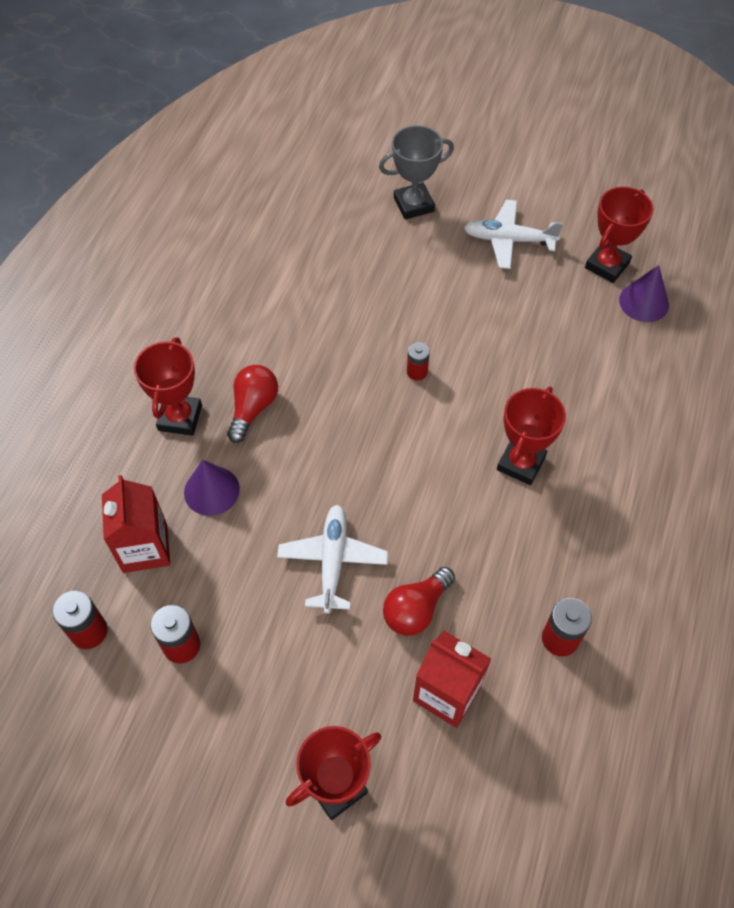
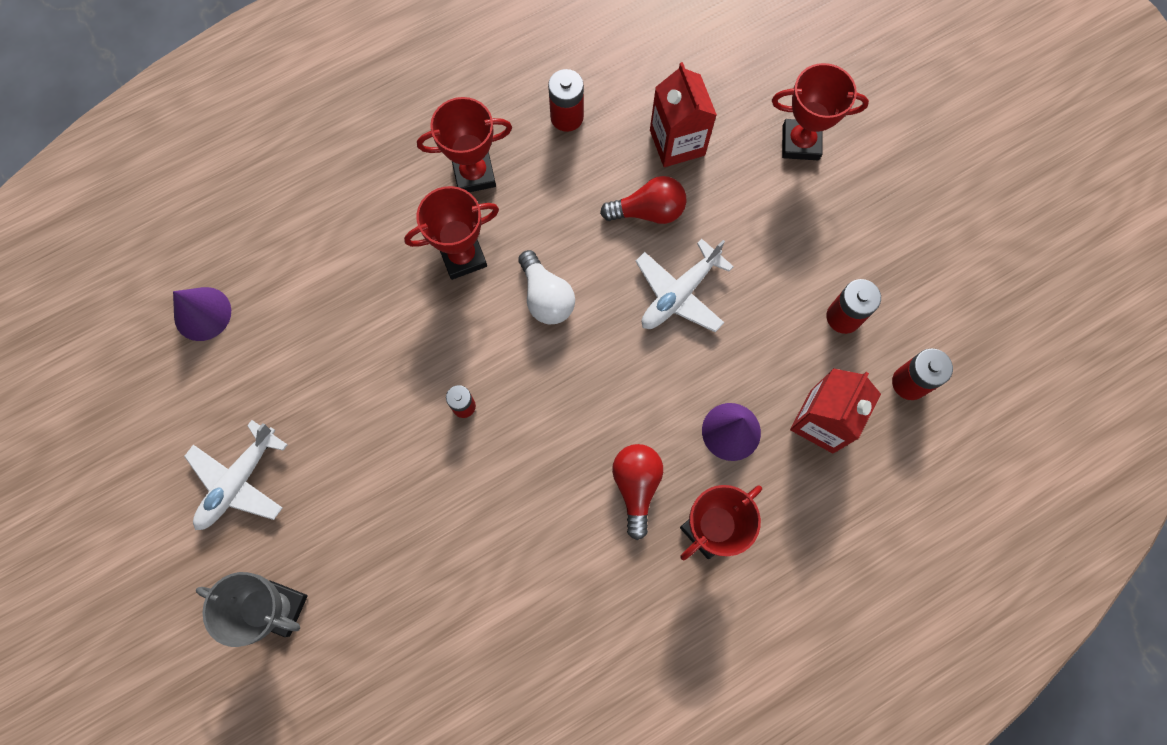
camera: 140 degrees left, 15 degrees up
(253, 408) = (636, 486): red light bulb -> red light bulb turned 120 degrees clockwise
(432, 481) = (546, 297): none -> white light bulb
(508, 240) = (239, 481): white plane -> white plane turned 75 degrees clockwise
(607, 265) = (187, 376): red trophy -> red trophy (474, 174)

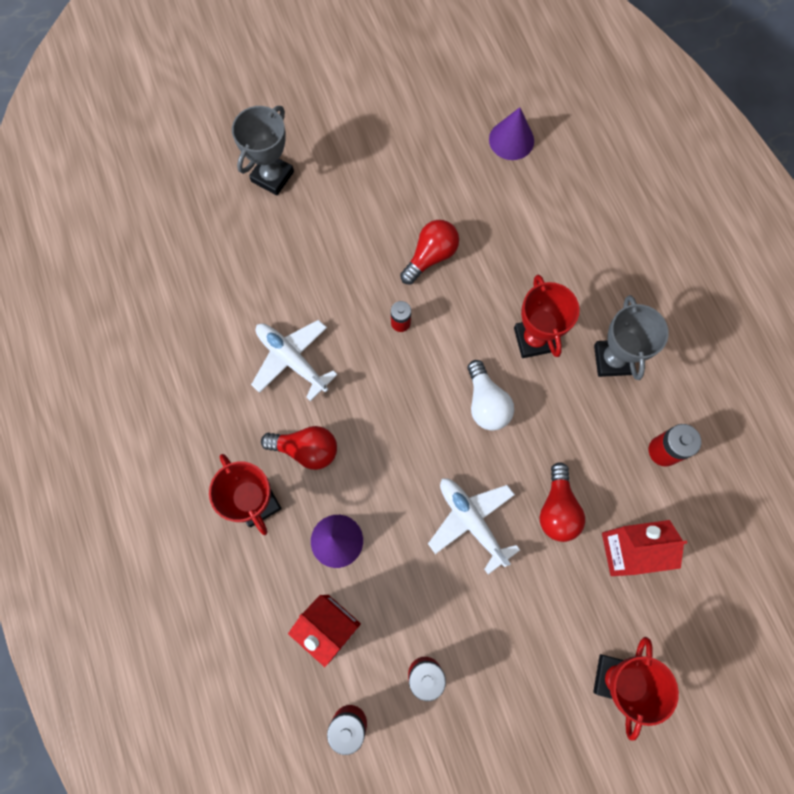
camera: 100 degrees right, 0 degrees up
(239, 481) = (372, 156): white plane -> white plane (292, 359)
(373, 385) = (430, 256): none -> red light bulb
(474, 174) = (612, 359): red trophy -> grey trophy
(546, 297) = (486, 403): white light bulb -> white light bulb turned 90 degrees counterclockwise

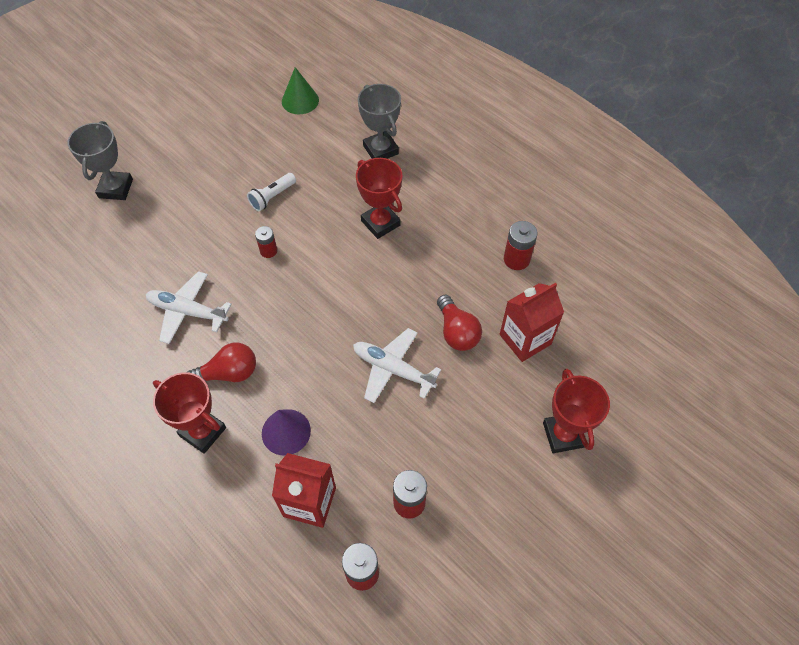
camera: 25 degrees left, 15 degrees down
(430, 256) = (272, 197): red light bulb -> white flashlight
(486, 403) = (364, 280): white light bulb -> none
(511, 140) = (300, 100): purple cone -> green cone
(612, 359) = (447, 214): grey trophy -> grey trophy (381, 150)

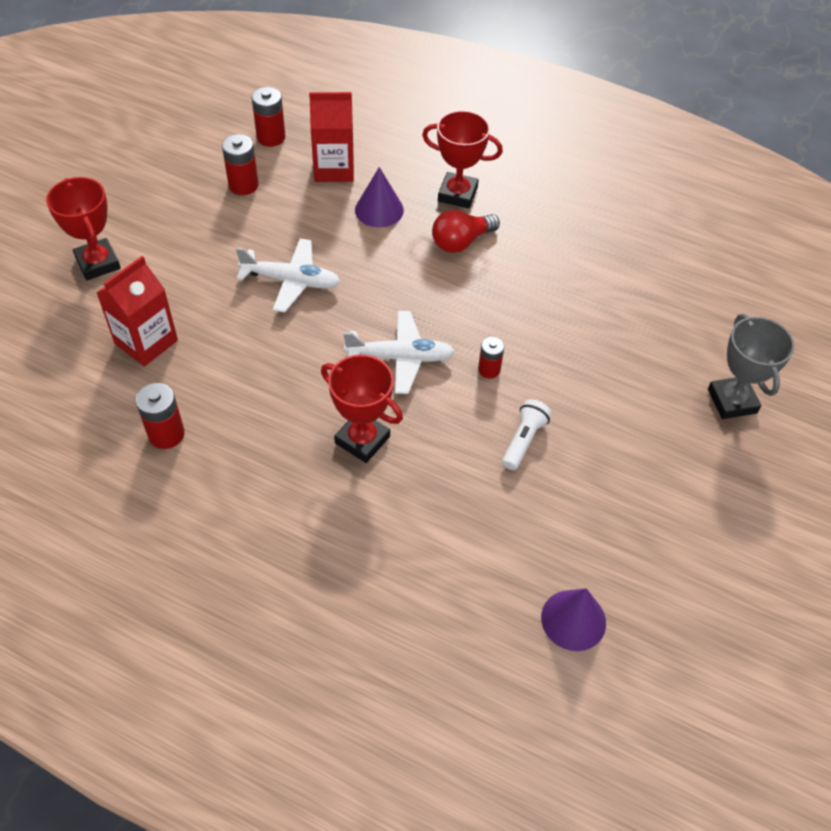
camera: 160 degrees right, 5 degrees down
(187, 311) = (540, 285): white plane -> white plane (401, 358)
(300, 100) = (573, 620): green cone -> purple cone
(381, 150) = (404, 557): grey trophy -> none
(457, 332) = (228, 332): red light bulb -> none

